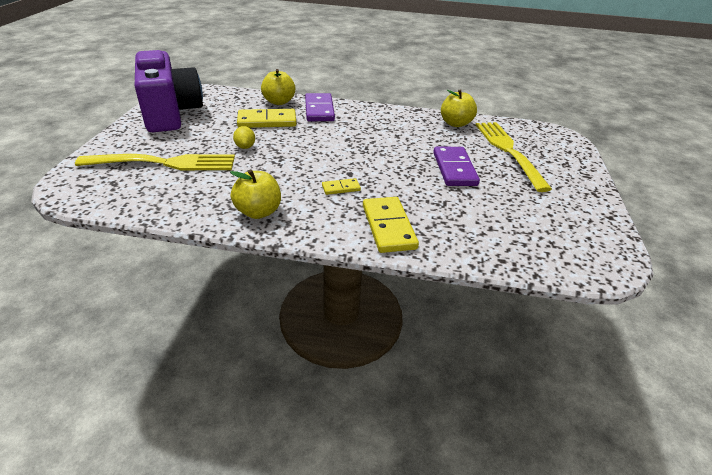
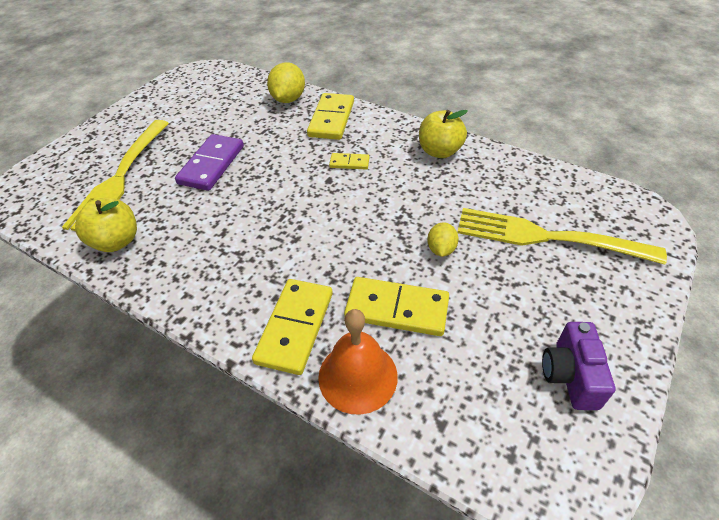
camera: 155 degrees left, 10 degrees up
(171, 113) = (570, 375): purple camera -> purple camera, size x0.46
(279, 102) = (358, 376): yellow apple -> orange bell
(319, 110) = (295, 327): purple domino -> yellow domino
(457, 243) = (288, 99): none -> yellow lemon

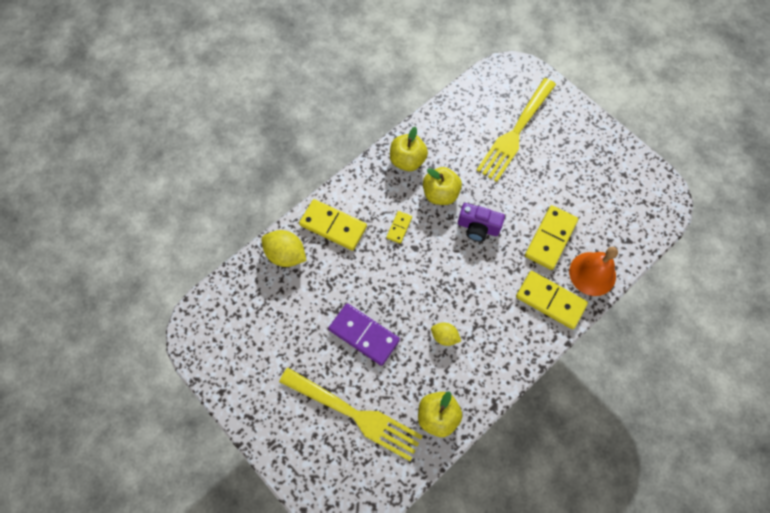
camera: 75 degrees left, 20 degrees up
(410, 186) = (440, 194): none -> yellow apple
(441, 249) = (509, 197): yellow lemon -> yellow lemon (444, 336)
(570, 375) = (614, 169): purple camera -> purple camera (478, 228)

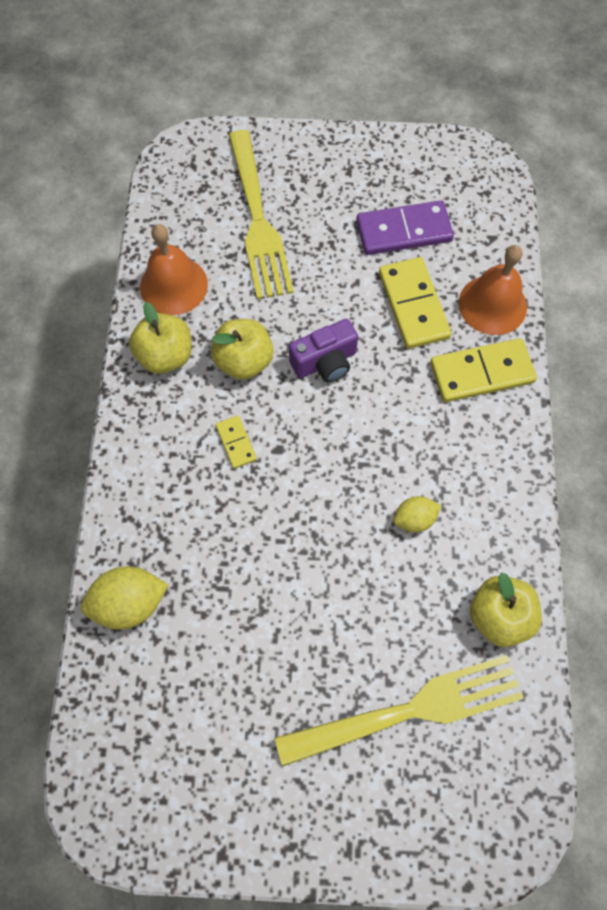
camera: 45 degrees left, 0 degrees up
(333, 226) = (154, 513): yellow domino -> none
(364, 335) = (324, 606): purple domino -> purple domino (403, 231)
(443, 131) = (173, 285): none -> orange bell

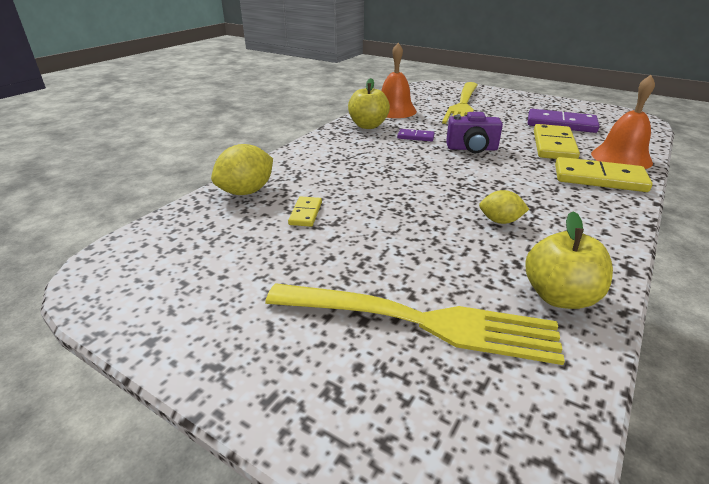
camera: 30 degrees right, 35 degrees down
(129, 603) = (246, 191): yellow lemon -> yellow lemon turned 60 degrees counterclockwise
(236, 443) = (383, 158): yellow domino -> yellow domino (306, 213)
(244, 361) = (415, 137): yellow apple -> purple domino

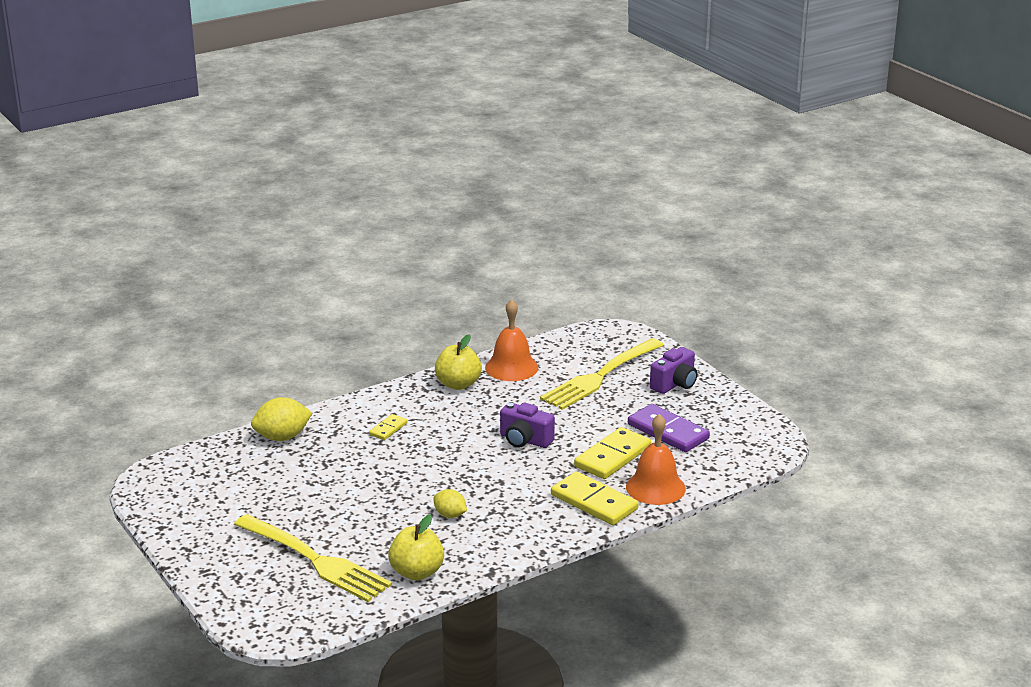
camera: 25 degrees right, 5 degrees down
(306, 213) = (311, 469): yellow domino -> yellow domino (388, 429)
(415, 137) = (488, 412): purple domino -> none
(517, 101) = (675, 384): none -> purple camera

